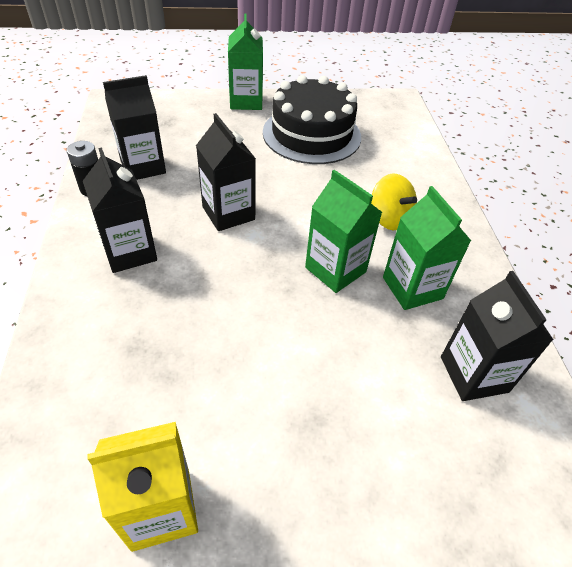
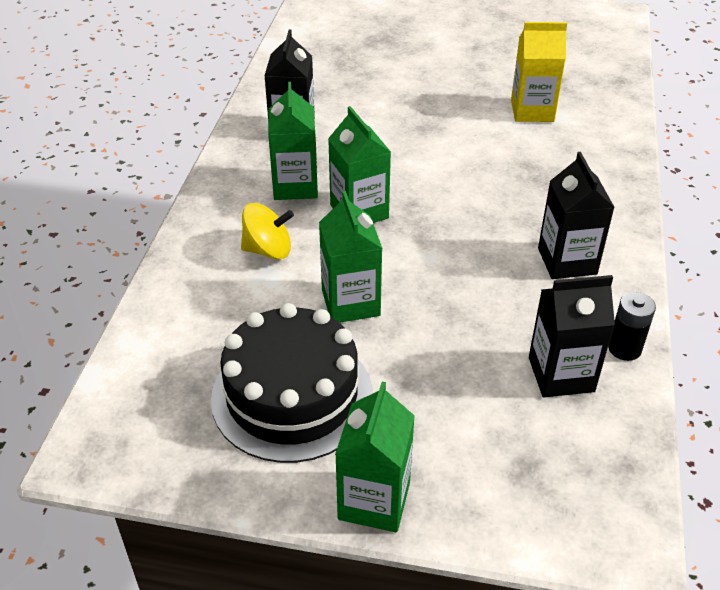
camera: 160 degrees left, 5 degrees down
(228, 213) = (453, 286): black carton -> none
(303, 189) = (350, 303): none -> green carton
(389, 218) = (268, 250): yellow spinning top -> yellow spinning top turned 105 degrees clockwise

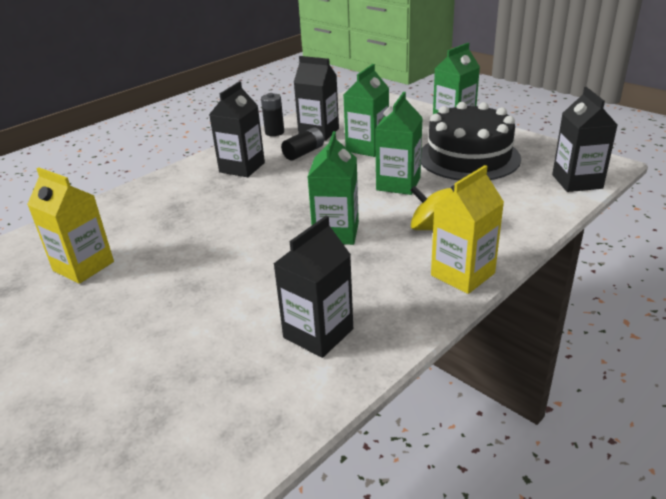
camera: 145 degrees left, 10 degrees down
(122, 393) = (577, 181): none -> black carton
(210, 209) = (462, 274): none -> yellow carton
(295, 186) = (369, 270): green carton -> green carton (367, 148)
(526, 318) = (304, 153): none -> black battery

